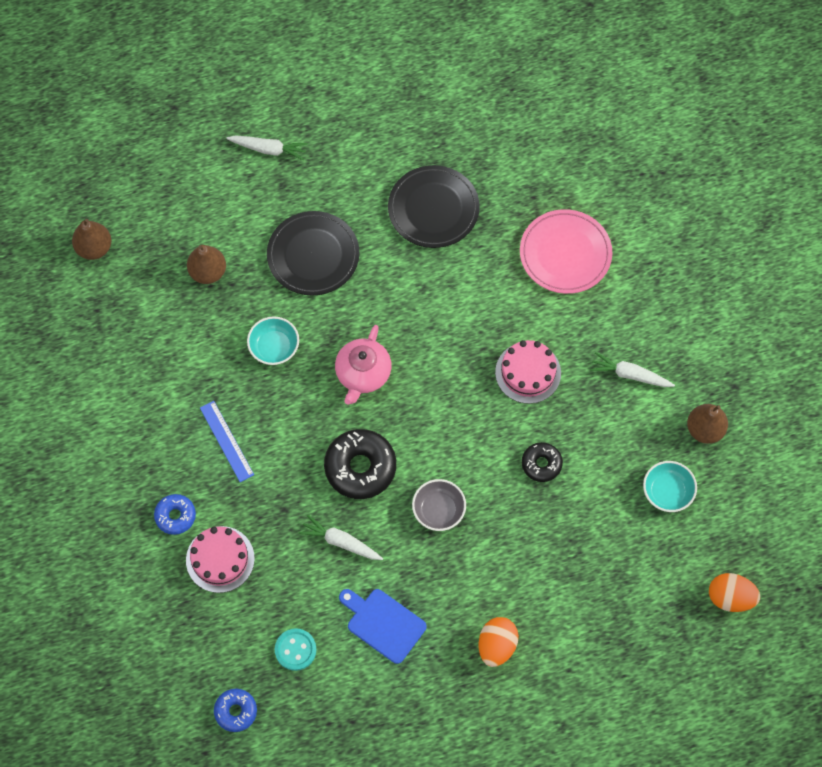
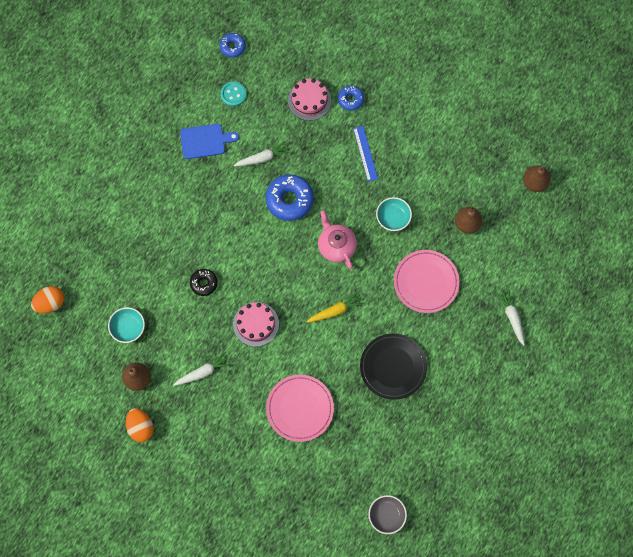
camera: 135 degrees right, 5 degrees up
(226, 441) = (365, 153): blue ruler -> blue ruler turned 60 degrees clockwise
(269, 149) = (511, 317): white carrot -> white carrot turned 105 degrees clockwise
(313, 255) = (426, 282): black plate -> pink plate
(360, 467) = (289, 200): black donut -> blue donut
(433, 311) = (335, 311): none -> yellow carrot
(438, 510) = (231, 215): grey bowl -> grey bowl (386, 515)
(497, 646) = (143, 179): orange egg -> orange egg (141, 427)

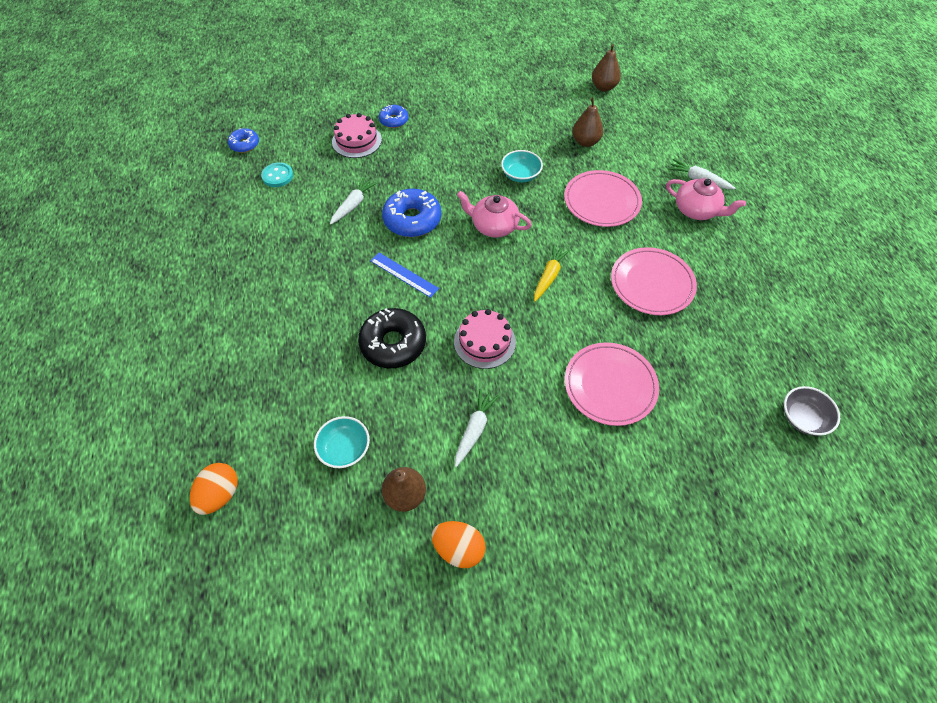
camera: 40 degrees left, 15 degrees down
(204, 283) = (393, 343): black donut -> black donut, size x1.76
(205, 141) = (281, 225): blue cutting board -> none
(365, 153) = (446, 147): blue ruler -> blue ruler (404, 274)
(393, 367) = (652, 283): black plate -> pink plate
(482, 339) = (696, 210): none -> pink teapot

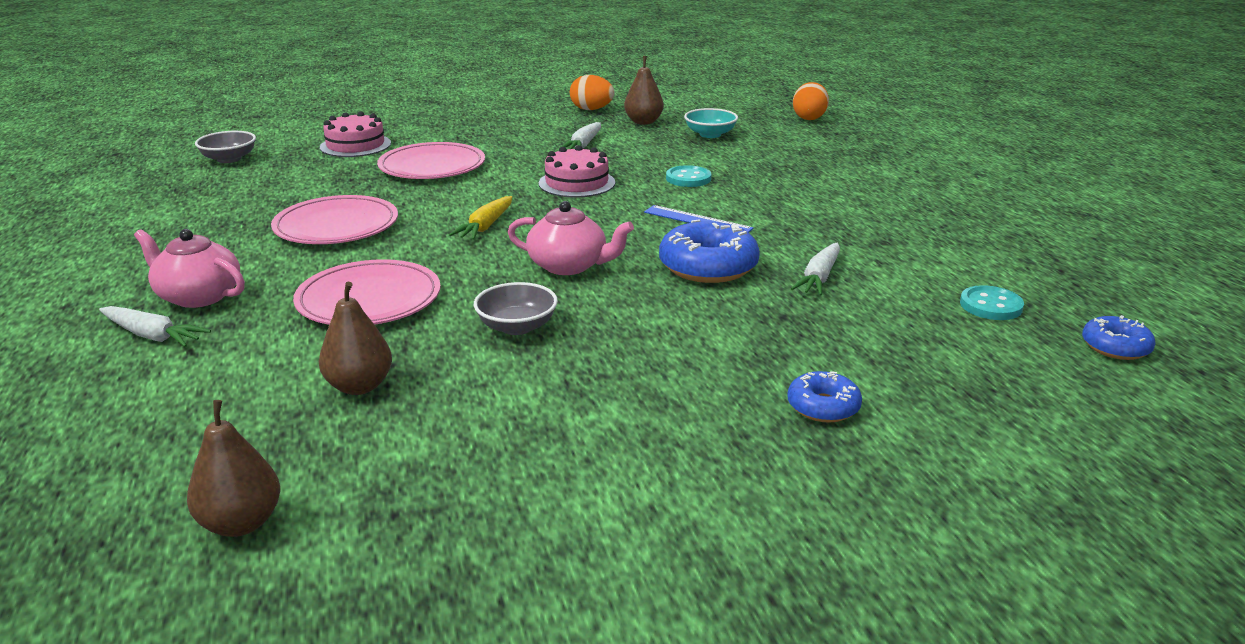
camera: 175 degrees right, 30 degrees down
(356, 141) = (882, 364): pink cake -> pink cake (355, 145)
(393, 343) = (688, 178): black donut -> turquoise button
(520, 175) = (517, 327): turquoise bowl -> grey bowl

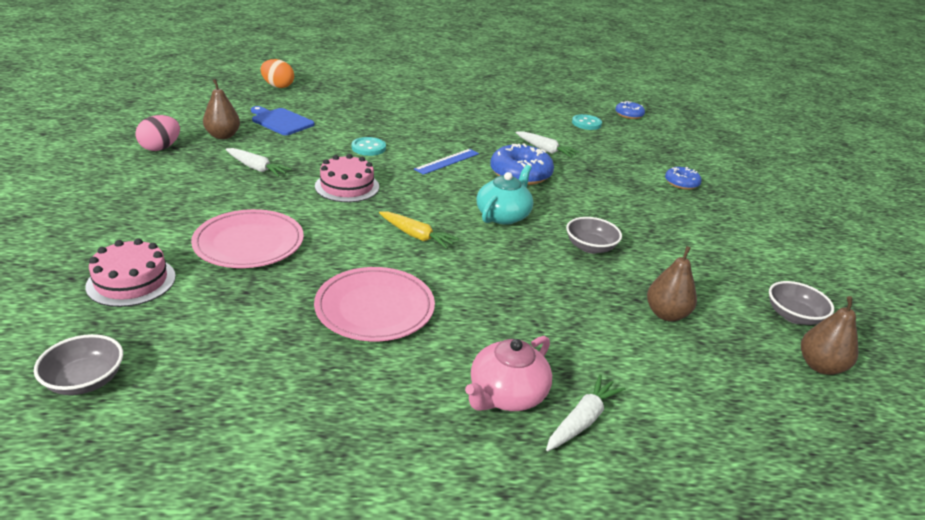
camera: 80 degrees left, 5 degrees up
(369, 299) = (536, 301): pink plate -> none
(380, 509) = (793, 316): none -> grey bowl
(569, 266) = (503, 215): pink teapot -> turquoise teapot
(591, 109) = (160, 148): orange egg -> pink egg
(710, 134) = (280, 121): turquoise bowl -> blue cutting board

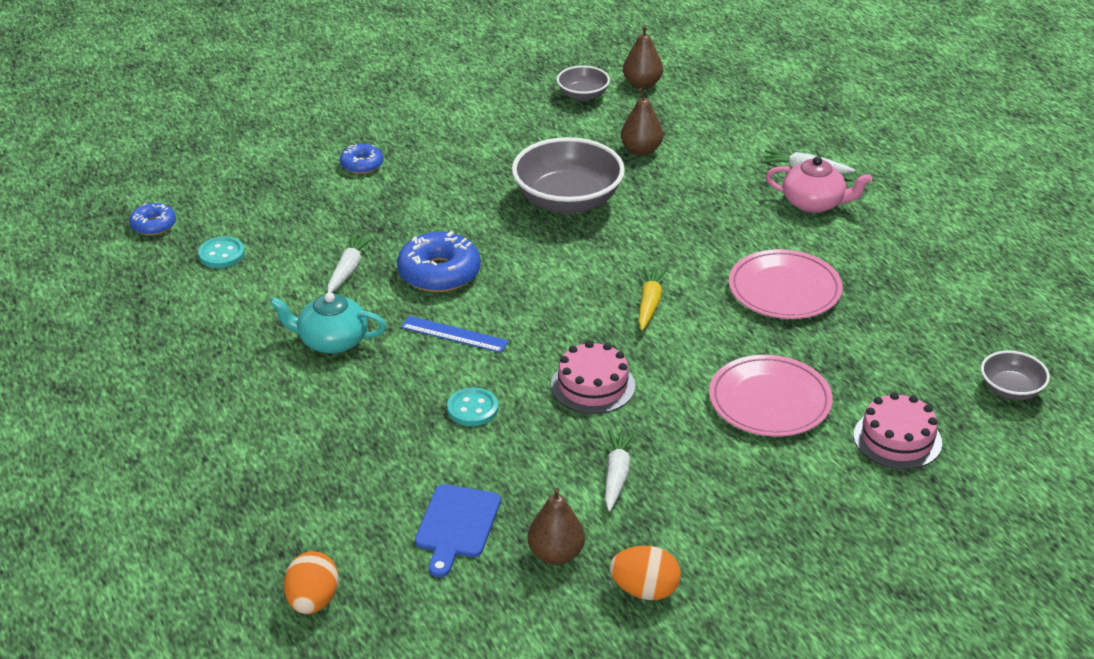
camera: 110 degrees left, 5 degrees up
(160, 148) = (645, 590): pink egg -> orange egg
(503, 215) = (554, 262): turquoise teapot -> turquoise teapot (331, 341)
(590, 247) = (567, 201): grey bowl -> grey bowl, size x1.92

